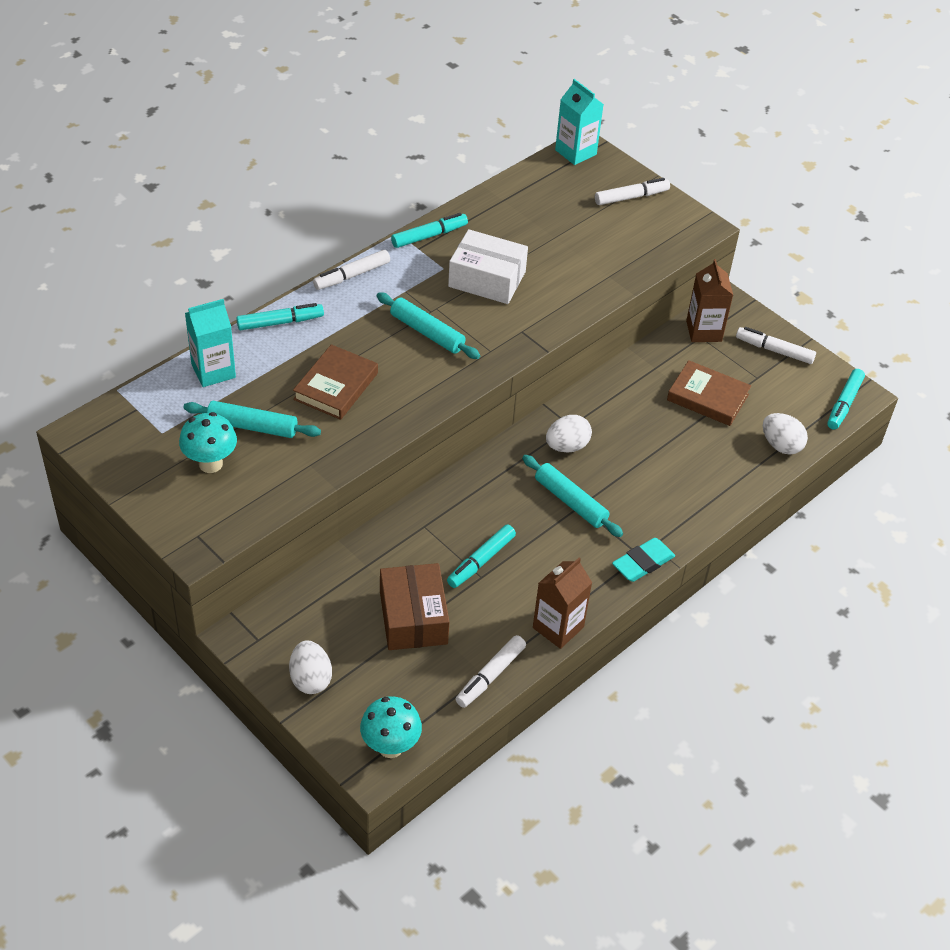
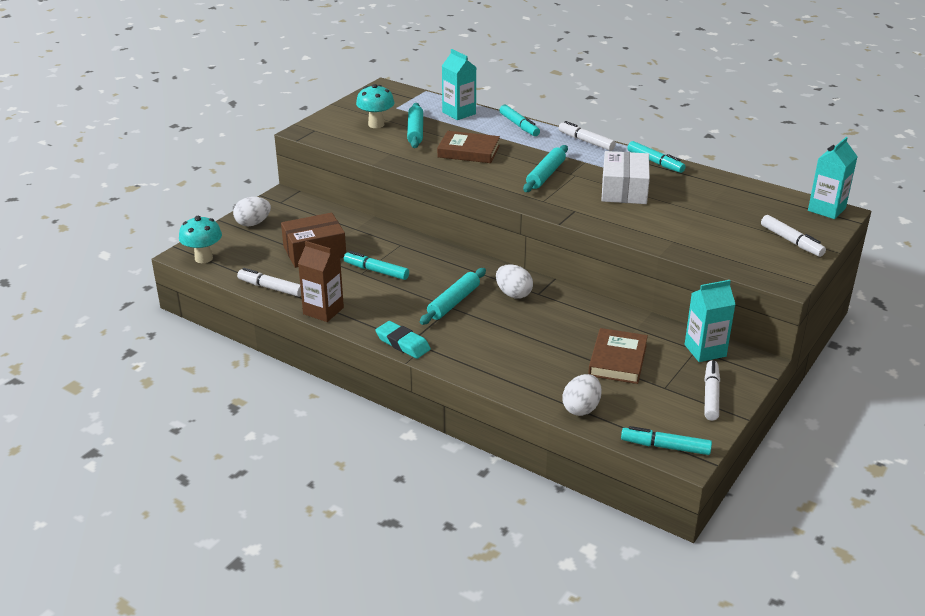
camera: 80 degrees right, 15 degrees down
(704, 331) = (705, 350): brown carton -> turquoise carton

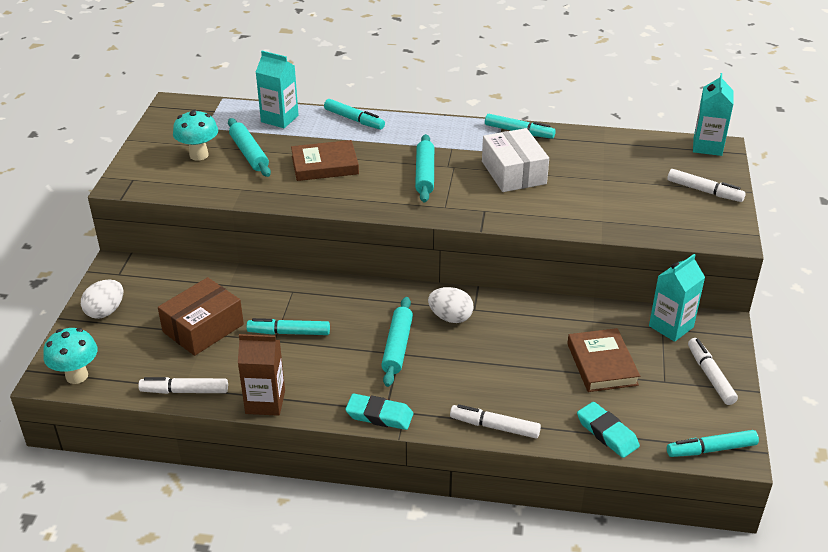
camera: 25 degrees left, 5 degrees up
(581, 408) = (607, 433): white egg -> turquoise eraser
(586, 141) = (435, 123): white marker -> white marker (494, 427)

